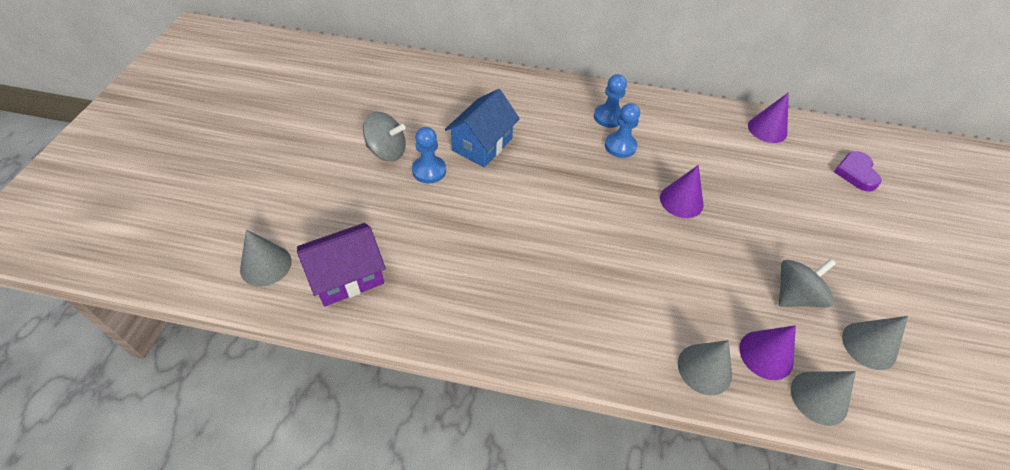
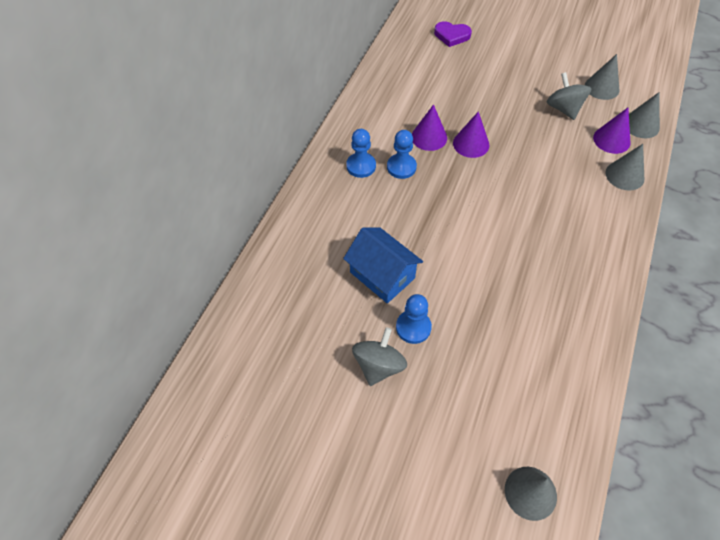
camera: 75 degrees left, 5 degrees up
(347, 276) = (545, 412): purple house -> none
(767, 129) = (396, 66): purple cone -> purple cone (429, 137)

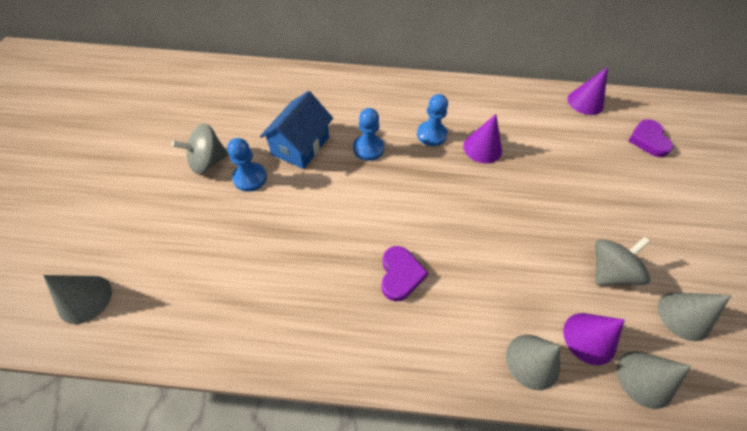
camera: 70 degrees right, 0 degrees up
(361, 166) = (418, 106): blue pawn -> blue pawn (368, 148)
(379, 365) = (208, 162): grey spinning top -> grey spinning top turned 150 degrees clockwise
(471, 144) = (493, 184): purple cone -> purple cone (585, 102)
(546, 231) = (400, 275): none -> purple heart

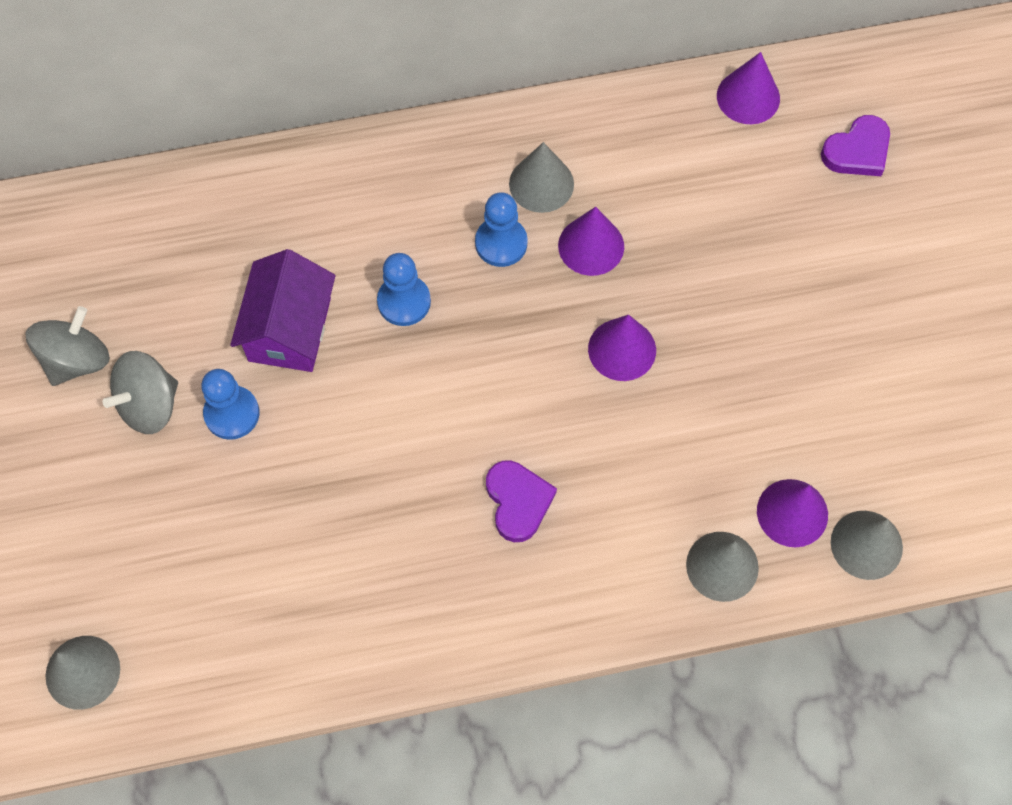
camera: 15 degrees left, 10 degrees up
(300, 146) = (289, 329): blue house -> purple house
(489, 205) = (622, 349): none -> purple cone
(609, 271) = (811, 407): grey spinning top -> grey spinning top (77, 360)
(648, 140) = (857, 151): purple heart -> purple heart turned 105 degrees counterclockwise
(684, 316) = (915, 443): grey cone -> grey cone (541, 184)

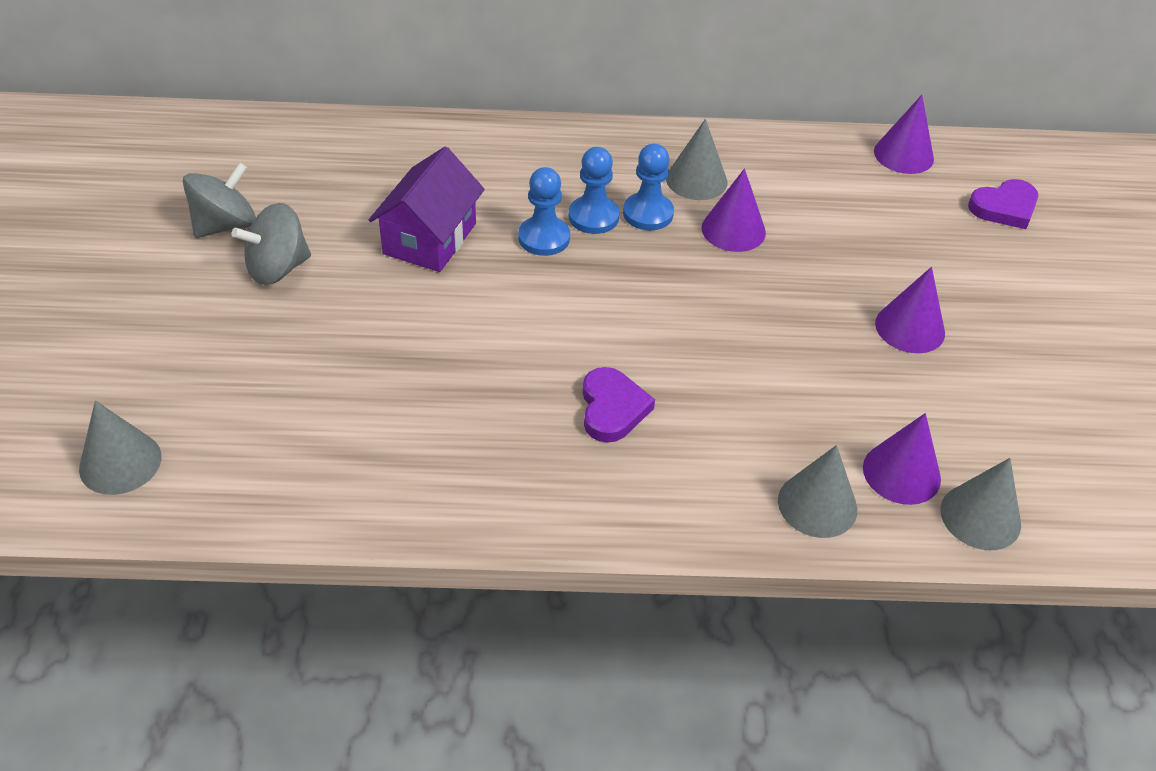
camera: 10 degrees right, 20 degrees down
(232, 413) = (352, 289): blue pawn -> blue pawn (593, 217)
(622, 349) = (747, 309): purple cone -> purple cone (910, 328)

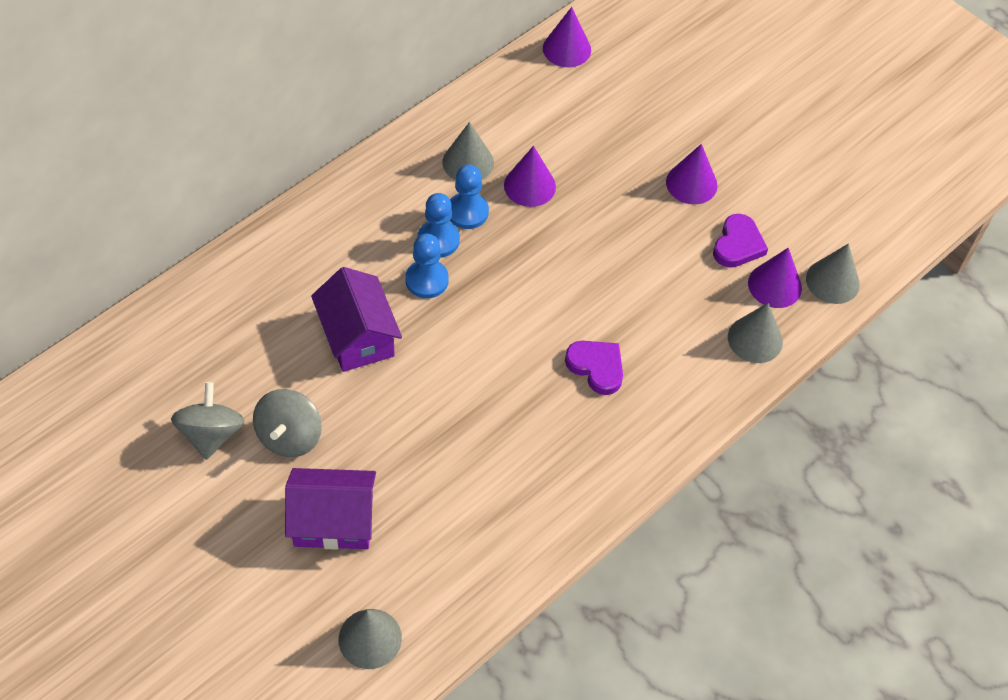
camera: 45 degrees left, 10 degrees up
(222, 352) = (333, 521): none -> purple house
(1004, 208) = (659, 51): purple heart -> purple heart (738, 244)

